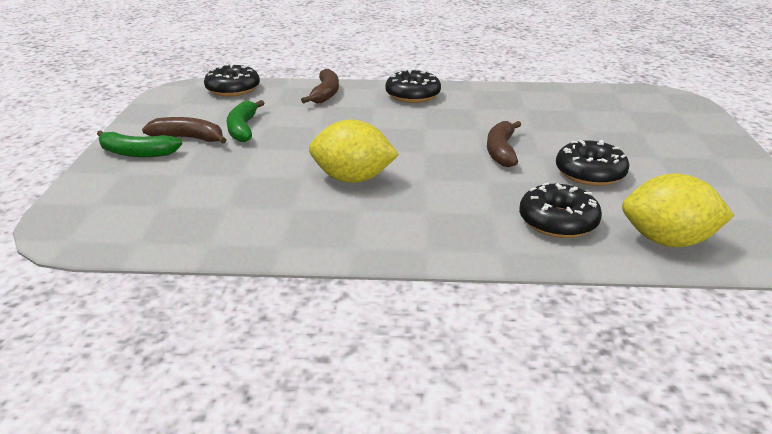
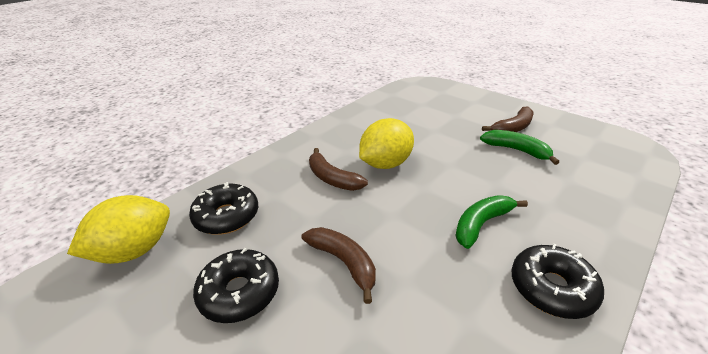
camera: 130 degrees right, 5 degrees up
(136, 153) = (500, 109): green banana -> green banana (481, 224)
(233, 89) = (628, 171): black donut -> none
(325, 94) = (589, 220): brown banana -> brown banana (332, 178)

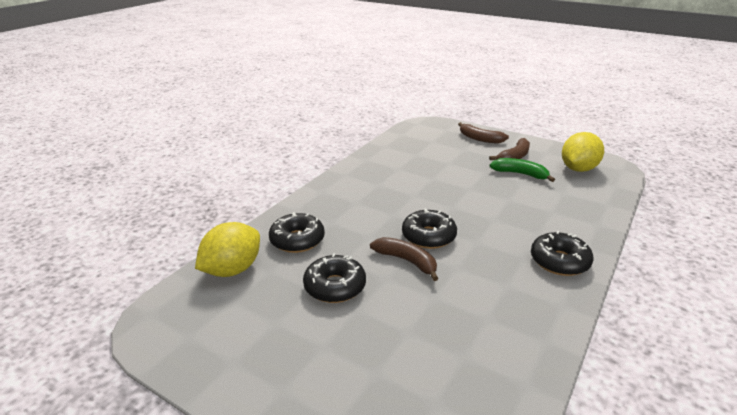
camera: 10 degrees left, 5 degrees down
(332, 178) = (374, 206): brown banana -> brown banana (480, 139)
(383, 227) = (428, 236): none -> black donut
(385, 164) = (415, 192): yellow lemon -> yellow lemon (578, 169)
(481, 224) = (503, 228): green banana -> none

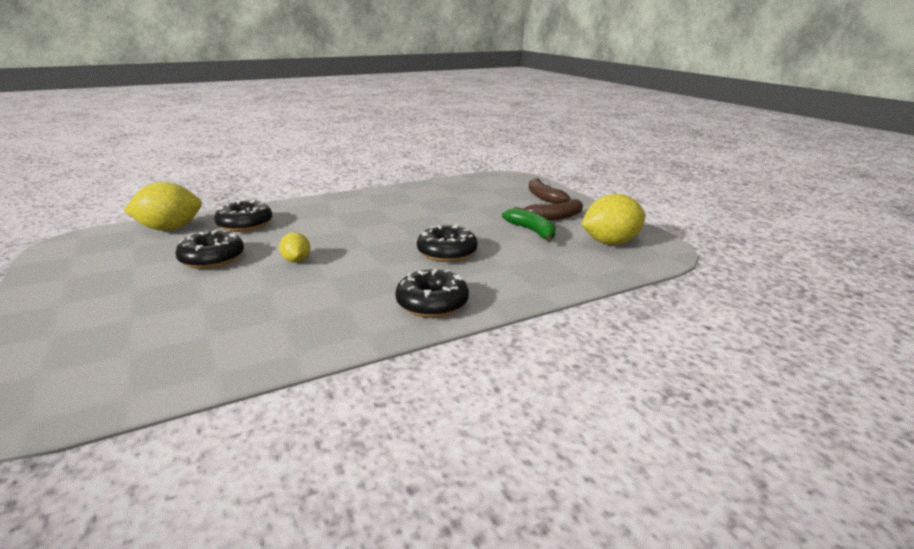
camera: 30 degrees right, 5 degrees down
(407, 261) = (296, 260): brown banana -> yellow lemon
(428, 236) = (348, 250): black donut -> black donut (447, 252)

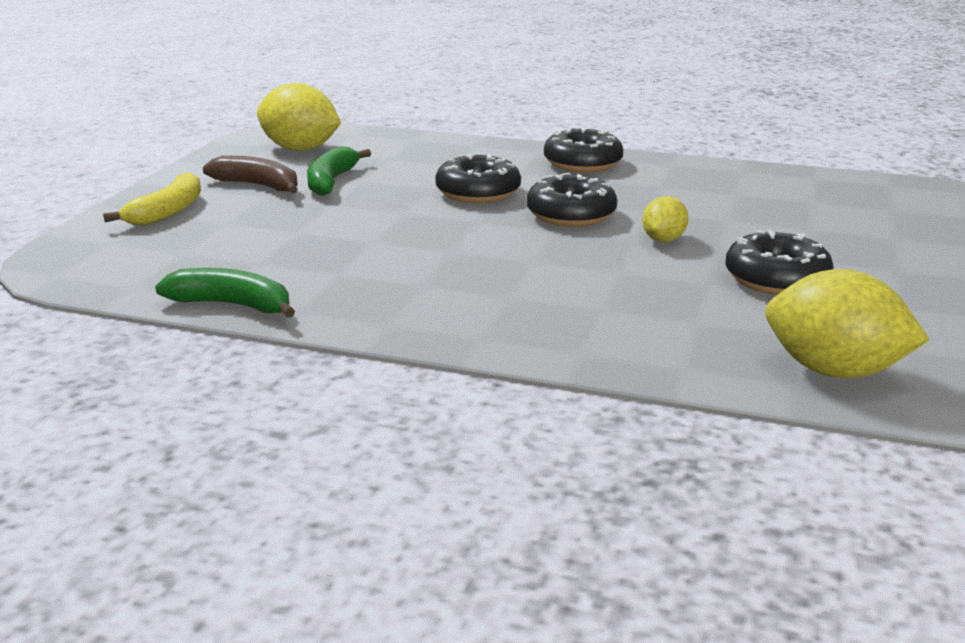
camera: 135 degrees left, 0 degrees up
(245, 224) = (686, 329): black donut -> black donut (571, 215)
(426, 185) = (232, 305): none -> green banana
(544, 197) = (168, 211): brown banana -> yellow banana

